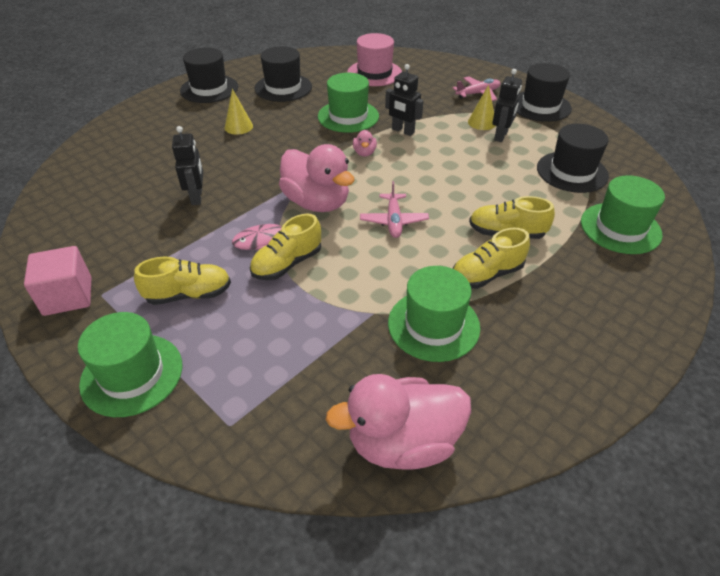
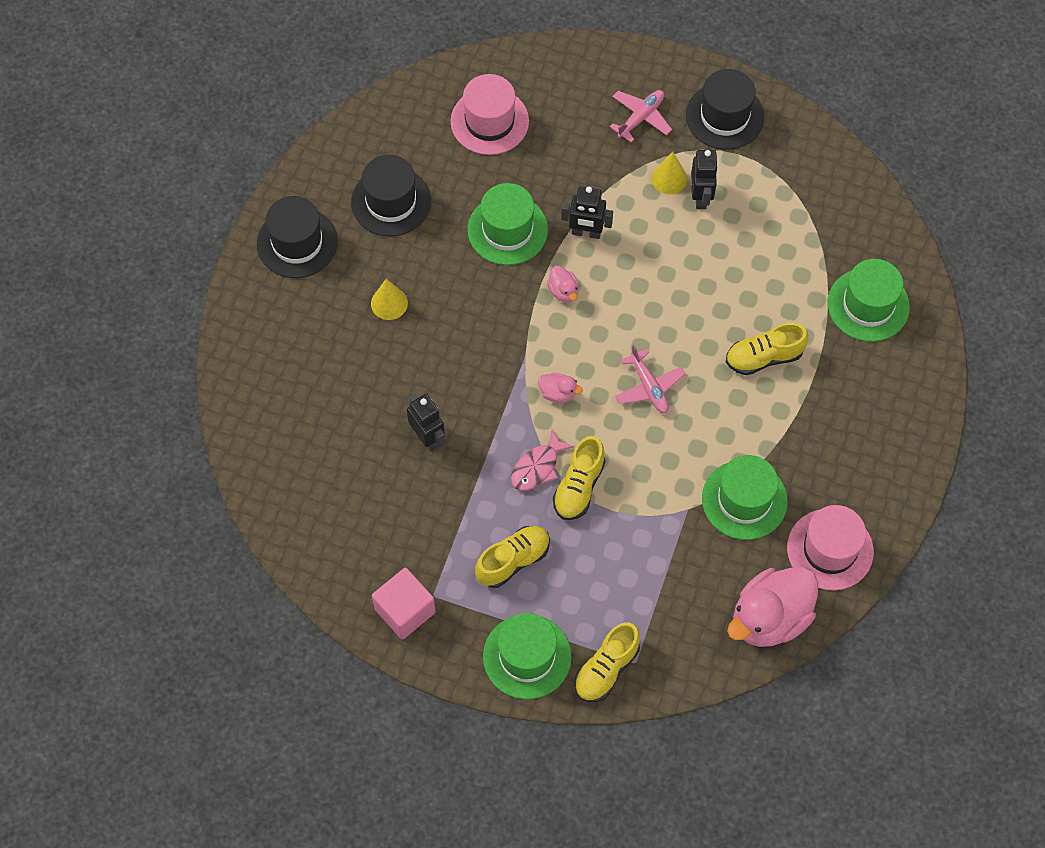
camera: 25 degrees left, 20 degrees up
(317, 202) = (558, 393): pink duck -> pink duck, size x0.44
(486, 274) = (766, 421): yellow shoe -> yellow shoe (606, 669)
(505, 401) = (830, 549): none -> pink hat
(572, 172) = (798, 233): black hat -> none

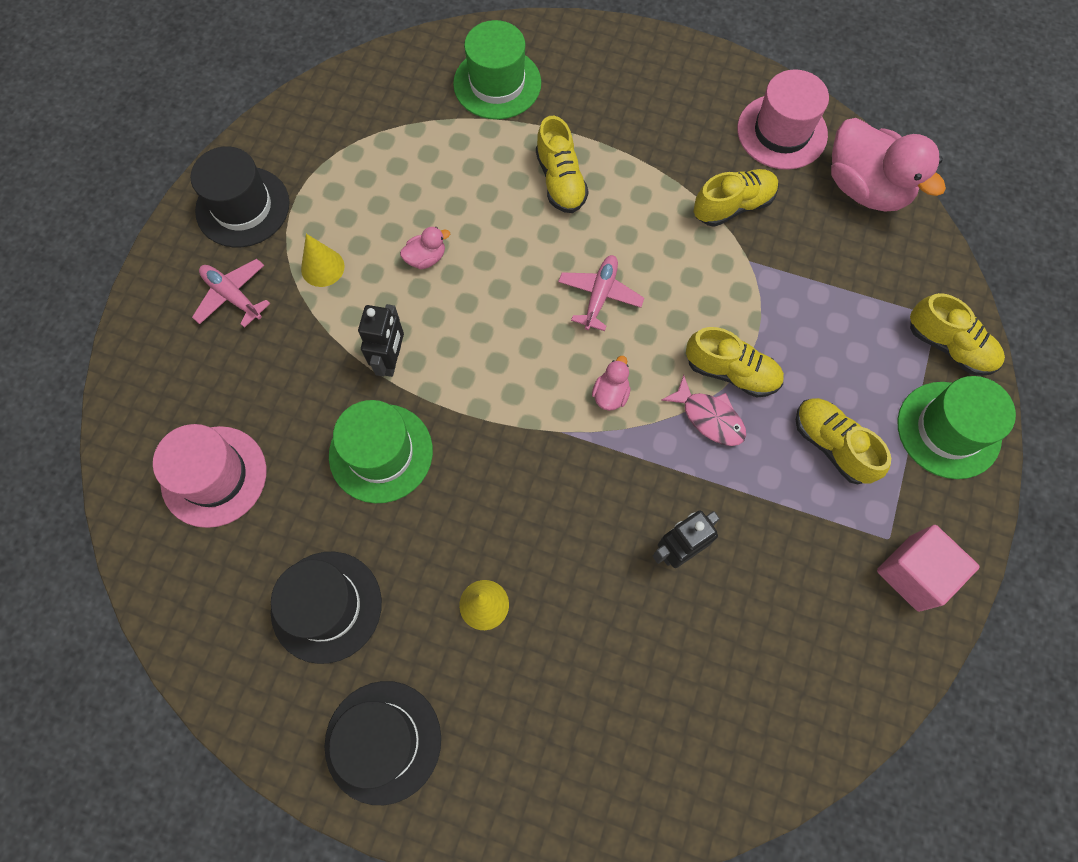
camera: 90 degrees left, 5 degrees up
(563, 291) = (472, 387): pink duck -> pink duck (426, 258)
(649, 387) = (600, 295): pink plane -> pink plane turned 45 degrees counterclockwise
(701, 197) = (351, 235): black robot -> none
(744, 500) = (733, 206): green hat -> yellow shoe

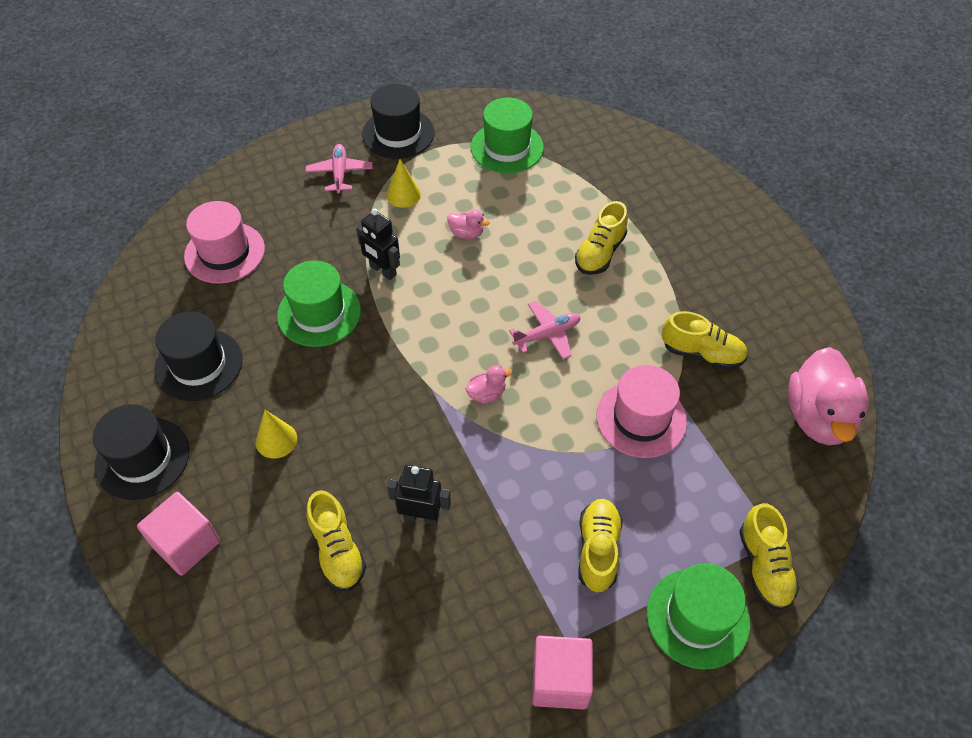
camera: 45 degrees right, 15 degrees down
(391, 360) = (382, 271): black robot -> black robot turned 75 degrees clockwise
(497, 83) = (624, 172): green hat -> green hat (507, 147)
(517, 771) = (186, 544): none -> pink cube
(709, 417) = (533, 460): pink fish -> none
(731, 372) = (581, 447): yellow shoe -> yellow shoe (337, 551)
(782, 132) = (794, 336): pink hat -> pink hat (641, 418)

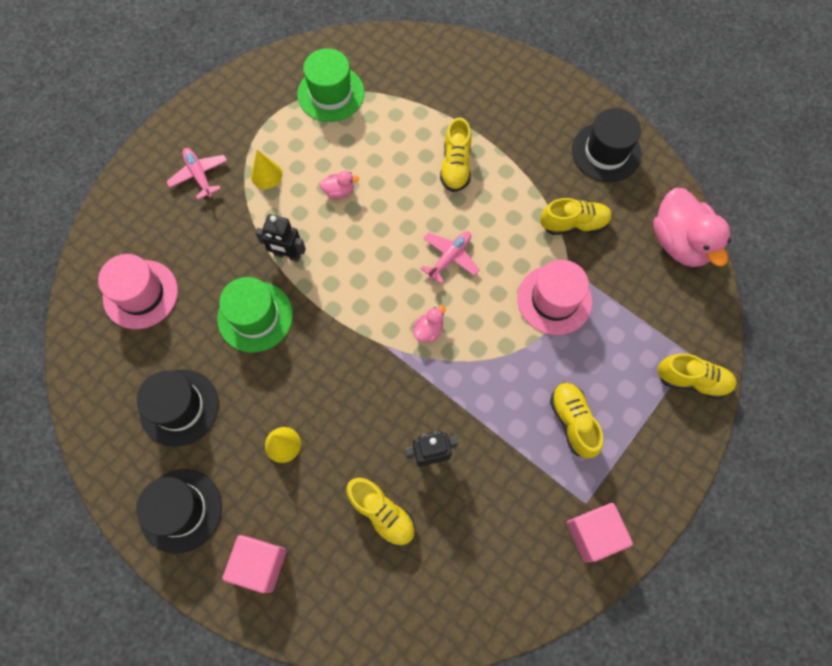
camera: 25 degrees left, 15 degrees up
(398, 133) = (229, 115): black hat -> black hat (606, 152)
(697, 618) = (664, 441): green hat -> none
(764, 566) = (692, 380): yellow shoe -> yellow shoe turned 45 degrees counterclockwise

